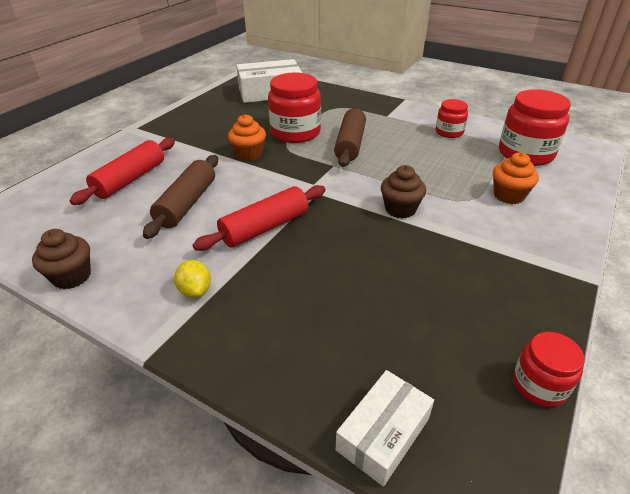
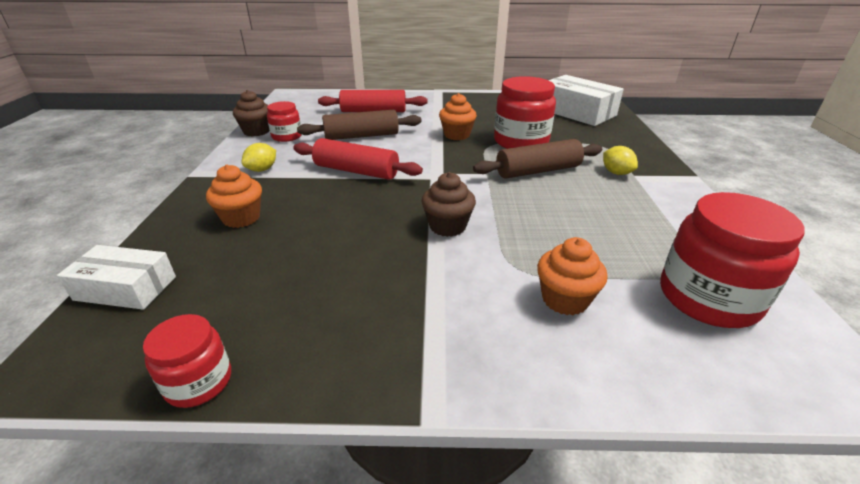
camera: 60 degrees right, 5 degrees down
(298, 324) = (241, 218): none -> orange cupcake
(379, 120) = (616, 173): none -> yellow lemon
(449, 132) = (664, 222): red jar -> red jar (287, 136)

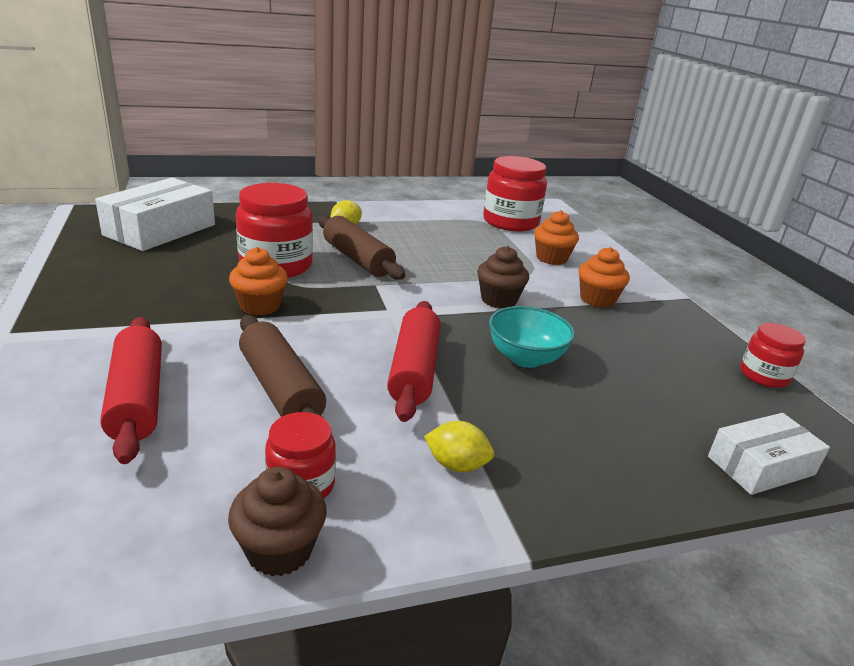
camera: 110 degrees left, 5 degrees down
(126, 288) = (760, 465): white box -> white box turned 75 degrees clockwise
(241, 218) = (589, 433): orange cupcake -> orange cupcake (597, 299)
(344, 216) = (525, 358): none -> turquoise bowl

